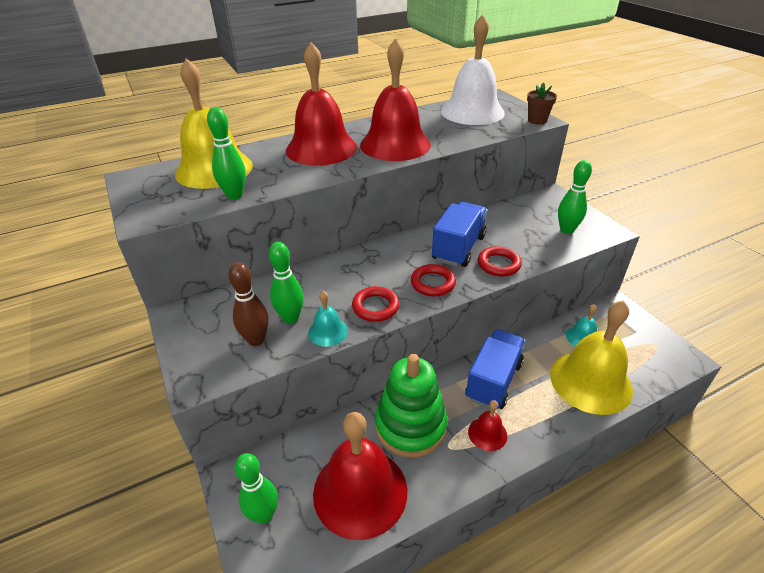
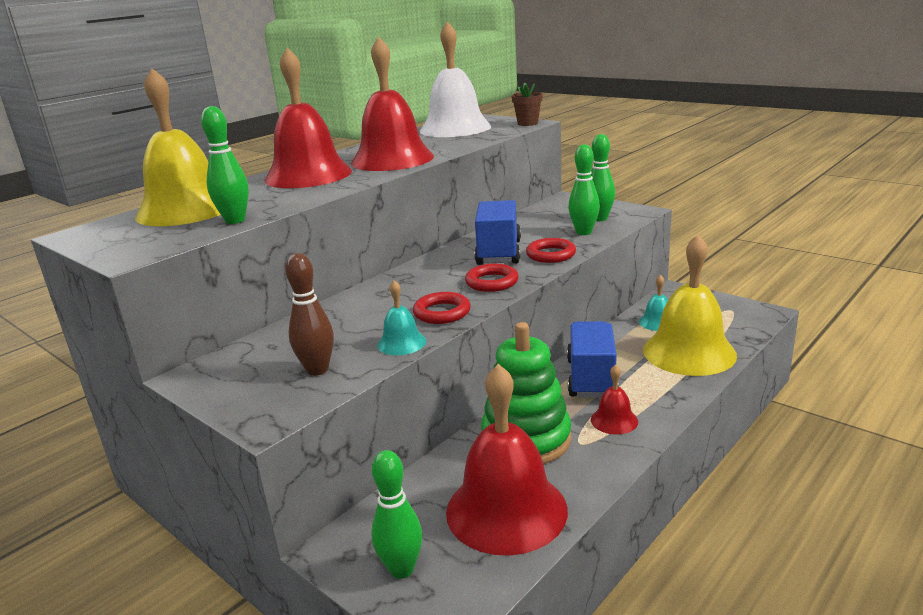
camera: 20 degrees left, 15 degrees down
(290, 318) = (347, 344): green bowling pin -> green bowling pin (583, 232)

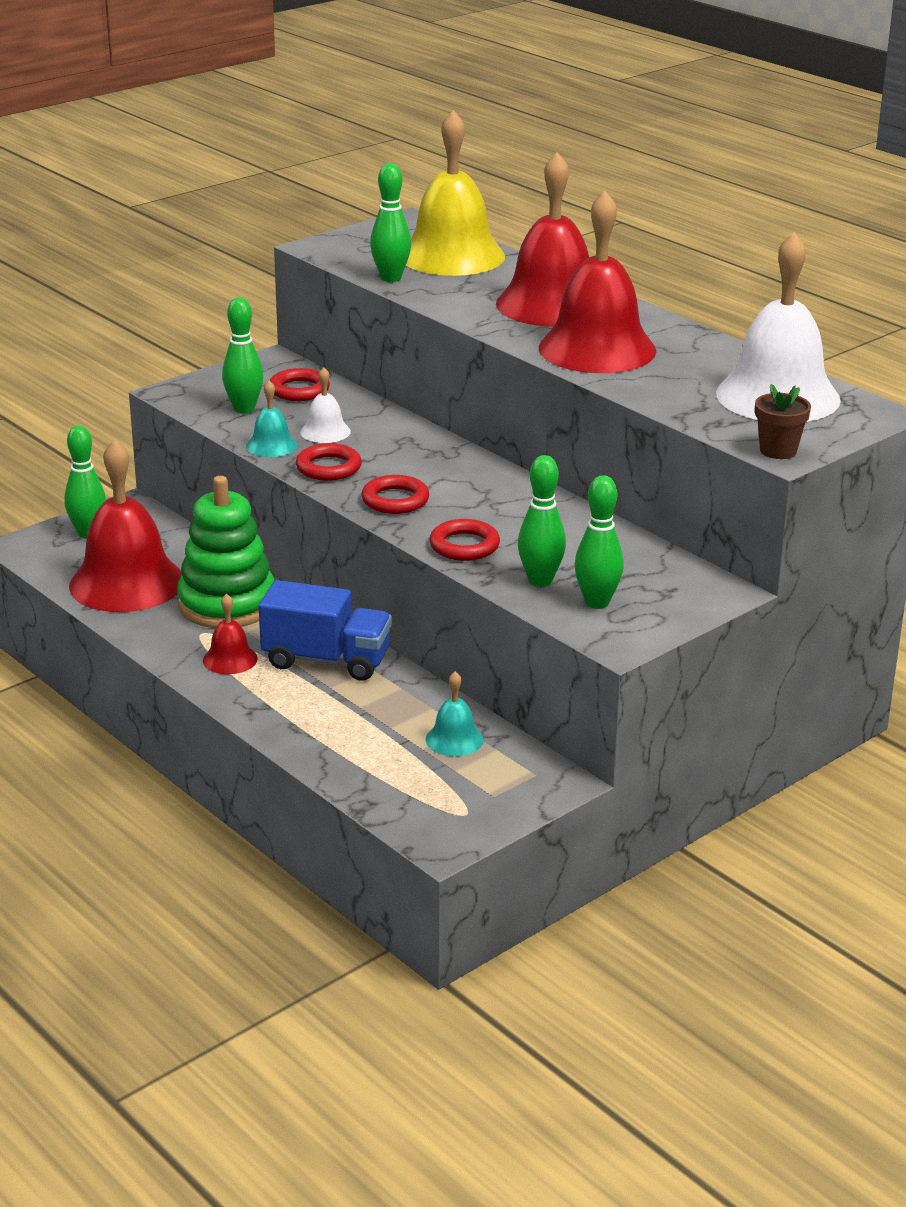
camera: 95 degrees right, 5 degrees up
(274, 350) = (299, 390): none -> red ring
(317, 370) = (244, 409): brown bowling pin -> green bowling pin
(369, 324) = (325, 431): none -> white bell
(498, 253) = (493, 513): blue truck -> none
(689, 352) = (353, 743): yellow bell -> none

